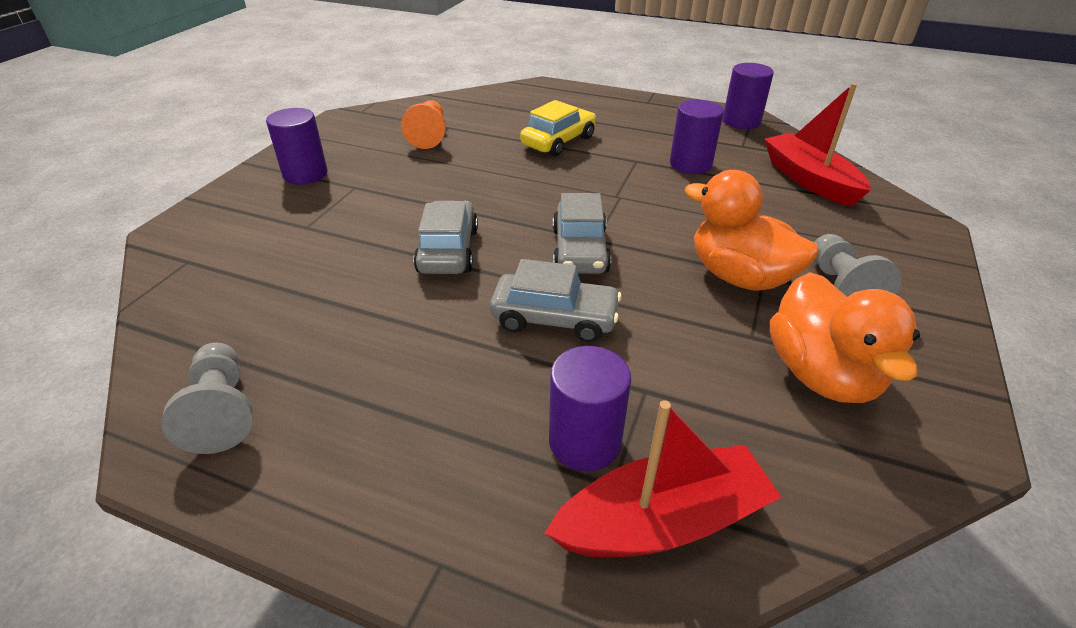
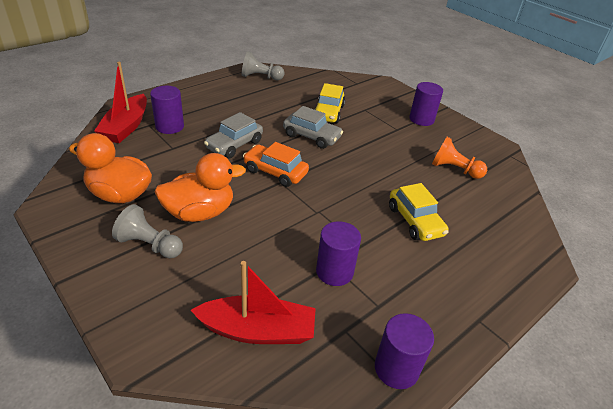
camera: 115 degrees right, 0 degrees up
(347, 258) = (328, 112): none -> yellow car
(580, 251) = (275, 172): grey car -> orange car

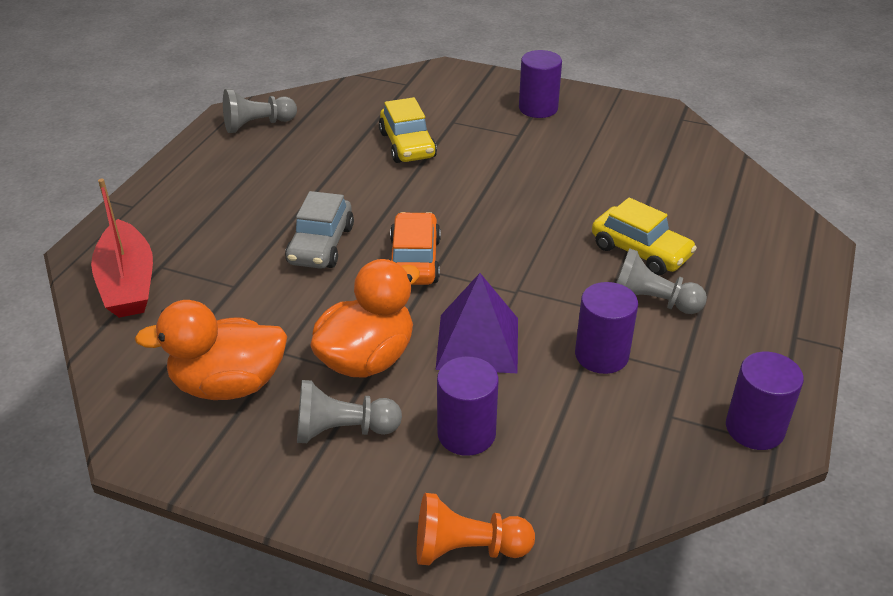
camera: 25 degrees left, 0 degrees up
(169, 126) = (196, 256): purple cylinder -> purple cylinder (466, 434)
(257, 330) = (575, 464): red boat -> none
(267, 231) = (477, 343): none -> purple pyramid
(275, 172) = (414, 260): orange car -> orange car turned 90 degrees clockwise
(311, 136) = (417, 190): grey car -> none
(395, 254) = (651, 302): none -> grey pawn
(454, 169) = (632, 164): orange pawn -> orange pawn (467, 549)

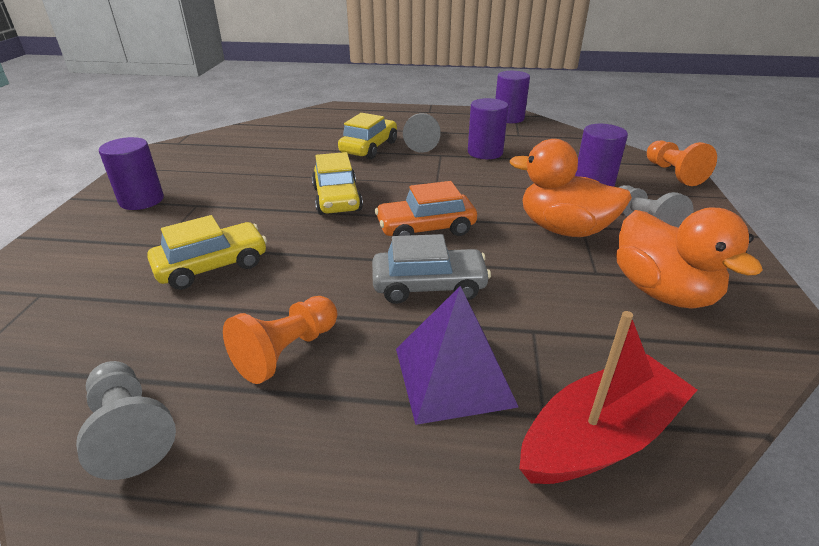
camera: 105 degrees left, 5 degrees down
(286, 174) = (287, 351): none -> orange pawn
(477, 343) = (507, 190): purple pyramid -> purple pyramid (453, 376)
(500, 213) = (337, 199): none -> yellow car

